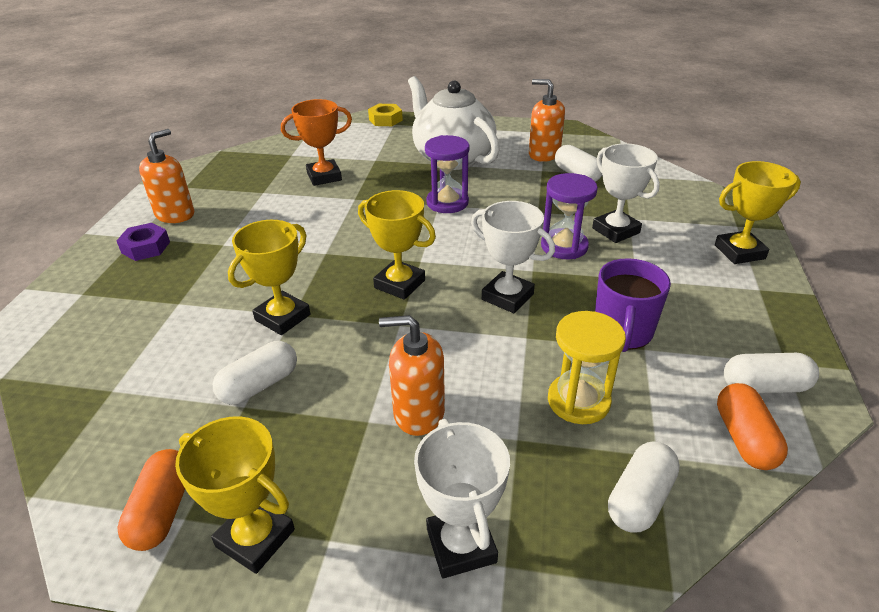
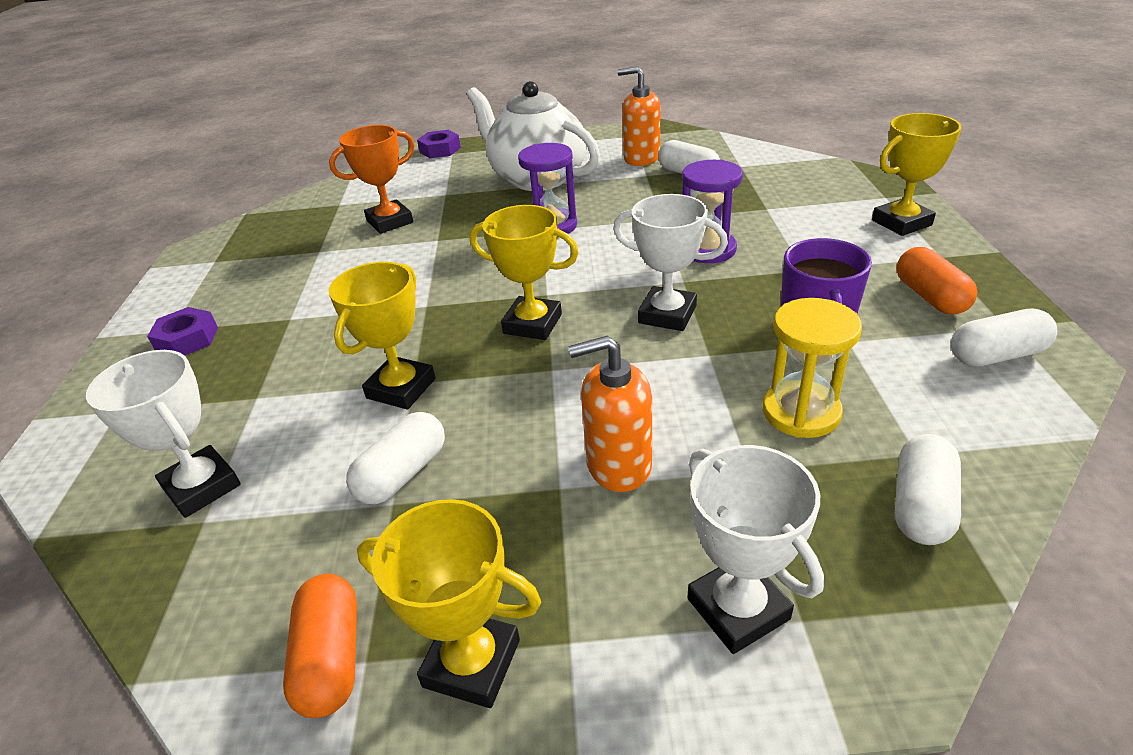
camera: 10 degrees left, 0 degrees up
(175, 214) = (213, 295): orange soap dispenser -> none
(385, 120) = (440, 150): yellow nut -> purple nut
(615, 230) = (757, 223): white trophy -> white trophy (202, 487)
(744, 438) = (1002, 415): orange capsule -> orange capsule (930, 297)

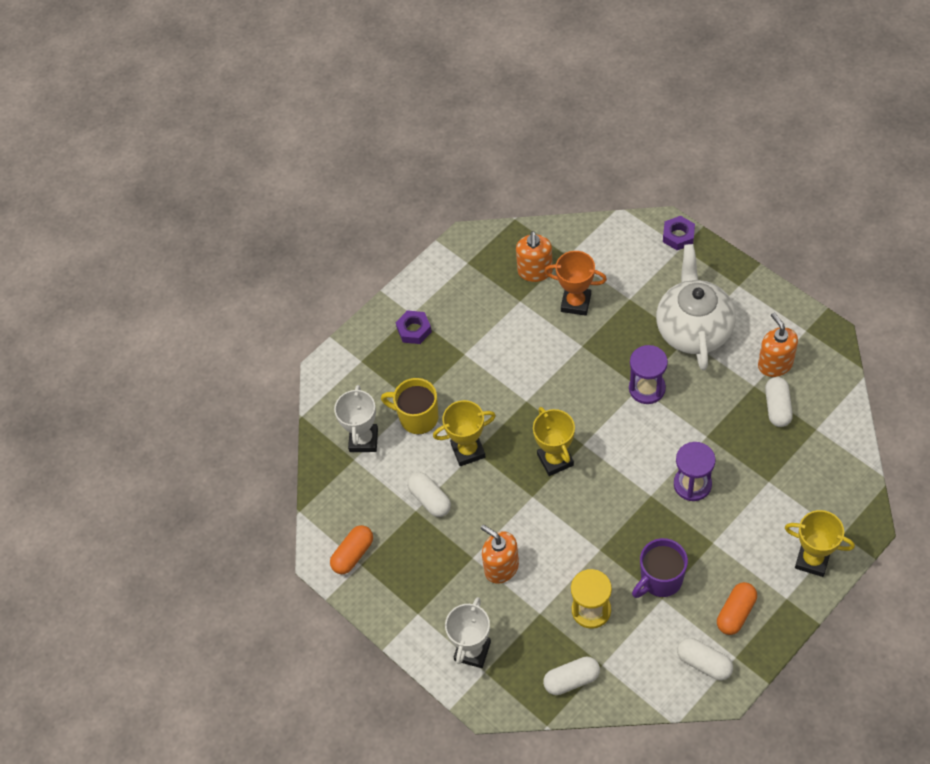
camera: 50 degrees right, 20 degrees up
(279, 407) = (417, 417): none -> yellow mug
(313, 228) = (535, 271): none -> orange soap dispenser
(402, 474) = (430, 499): white capsule -> white capsule turned 60 degrees clockwise
(472, 663) = (387, 593): yellow trophy -> none
(667, 314) = (615, 510): white trophy -> none

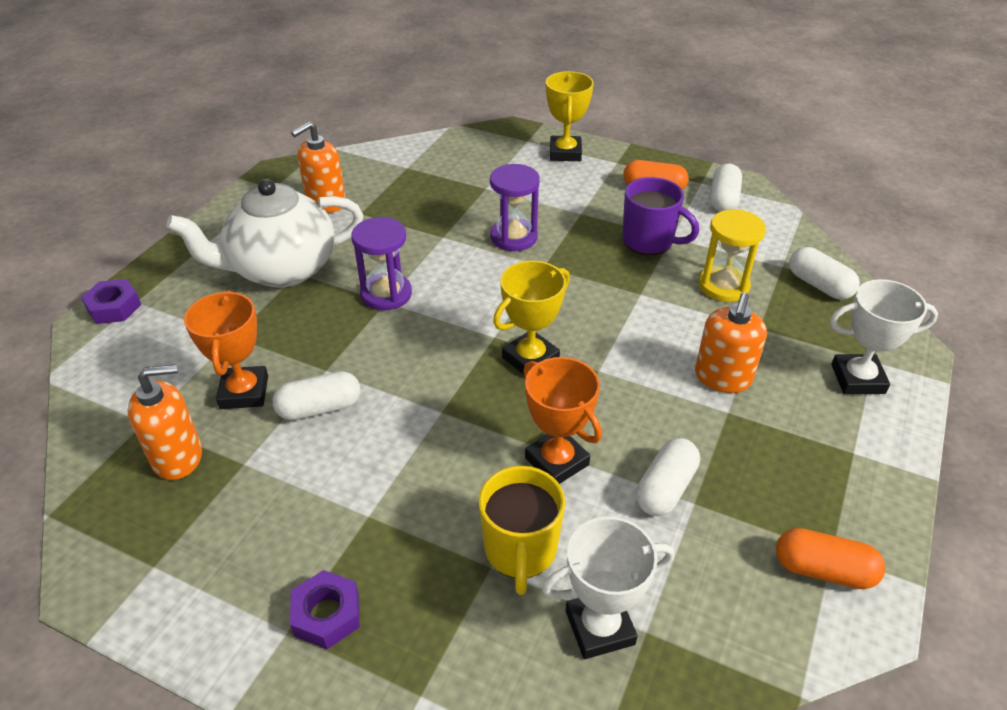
camera: 115 degrees left, 15 degrees down
(468, 451) = (556, 461): yellow trophy -> orange trophy
(777, 407) = (386, 194): white capsule -> white capsule (319, 408)

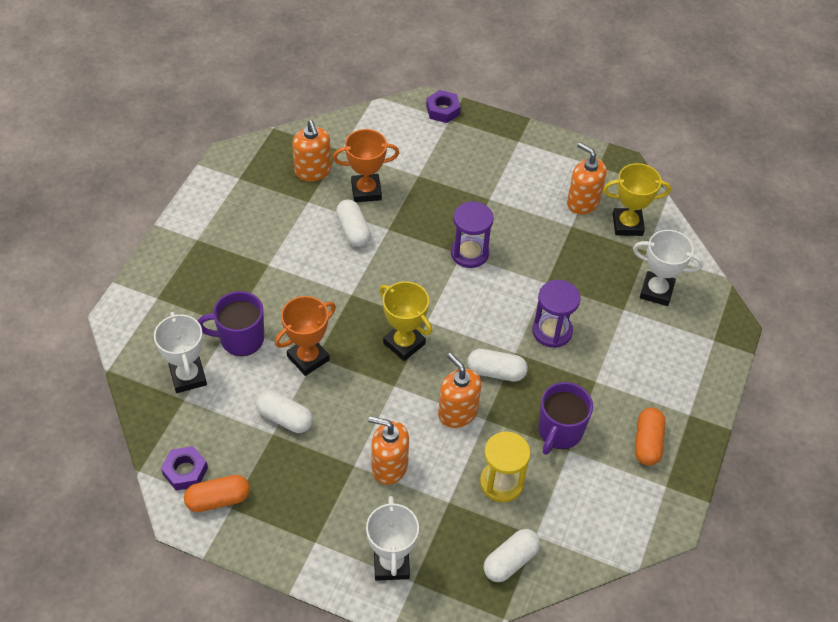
camera: 85 degrees right, 10 degrees up
(281, 269) = (492, 189): white teapot -> none
(327, 614) = (205, 254): purple nut -> purple nut (185, 471)
(463, 166) = (656, 291): none -> white trophy
(520, 551) = (240, 339): yellow mug -> purple mug
(565, 153) = (697, 371): yellow trophy -> yellow trophy (627, 225)
(633, 315) = (457, 412): none -> orange soap dispenser
(723, 199) = (638, 502): white capsule -> white capsule (496, 372)
(823, 570) = (218, 500): orange capsule -> orange capsule turned 60 degrees clockwise

